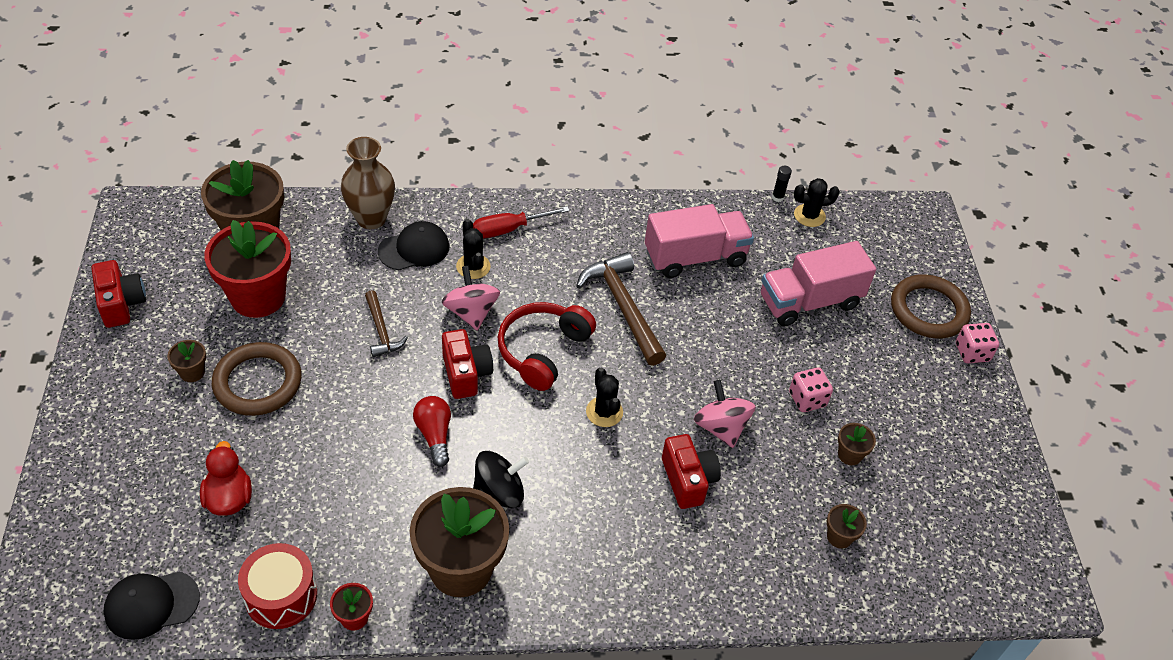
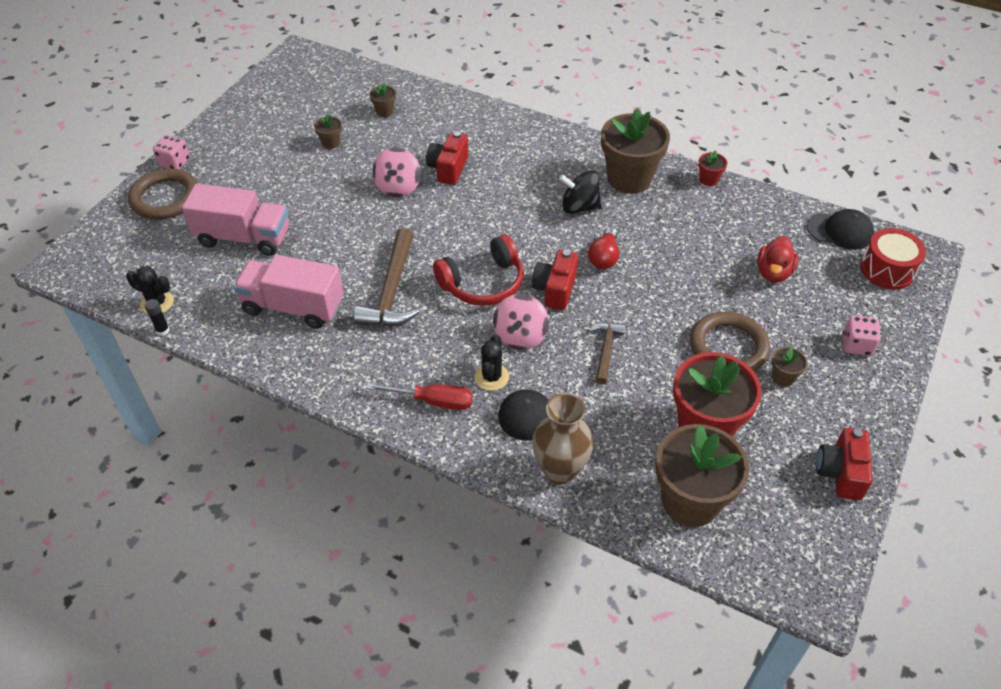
camera: 145 degrees left, 0 degrees up
(281, 596) = (752, 206): red drum -> red drum (887, 270)
(604, 412) = (470, 225): black cactus -> none
(807, 399) = (321, 180): pink dice -> pink dice (856, 345)

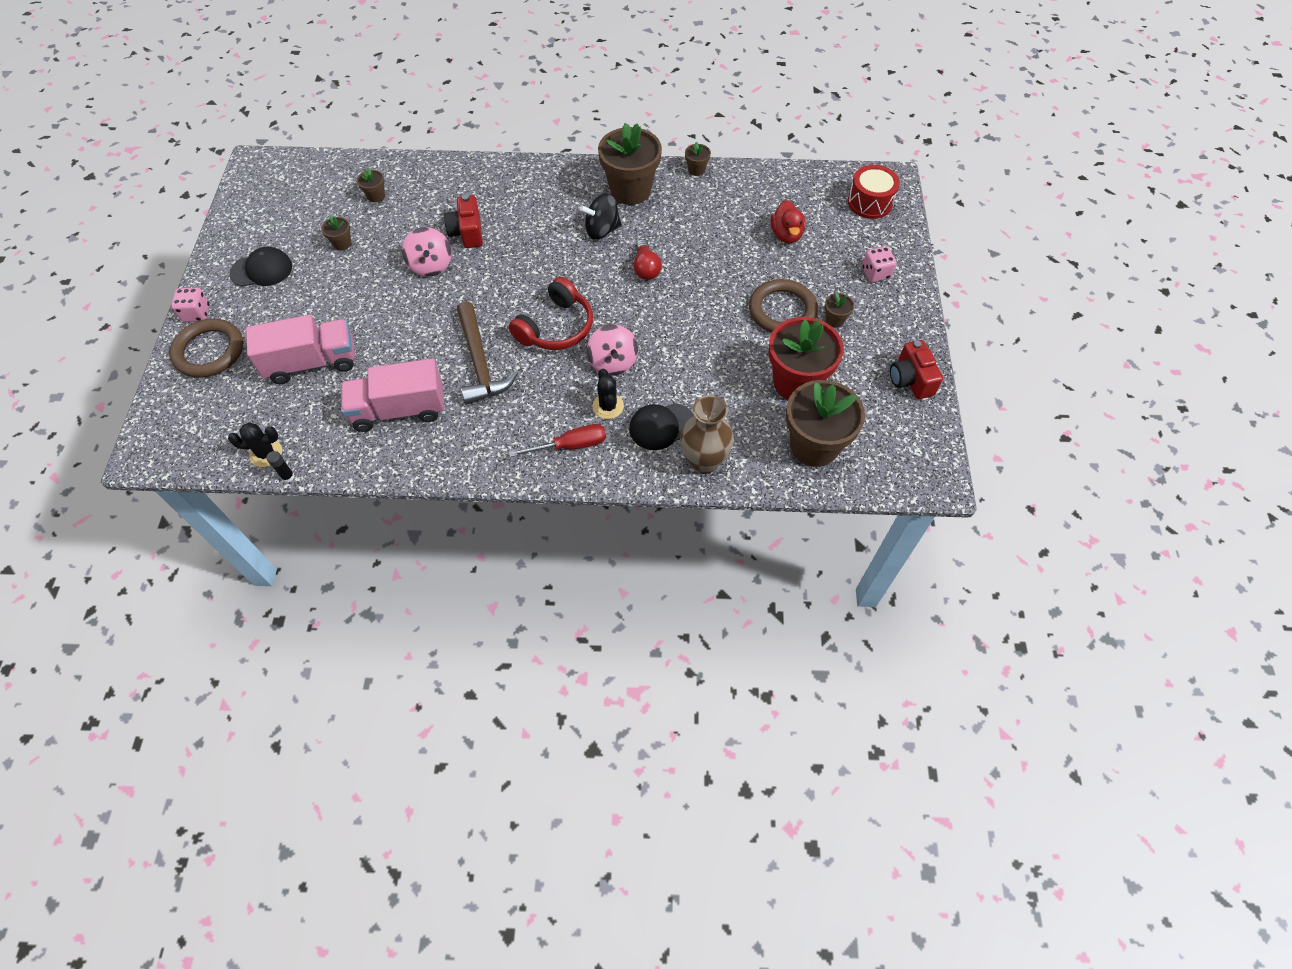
camera: 25 degrees left, 10 degrees up
(555, 289) = (620, 311): red camera -> none
(605, 351) = (688, 349): brown hammer -> none
(708, 180) = (696, 170): red flower pot -> brown flower pot
(840, 231) = (820, 181): black cap -> black cap (262, 270)

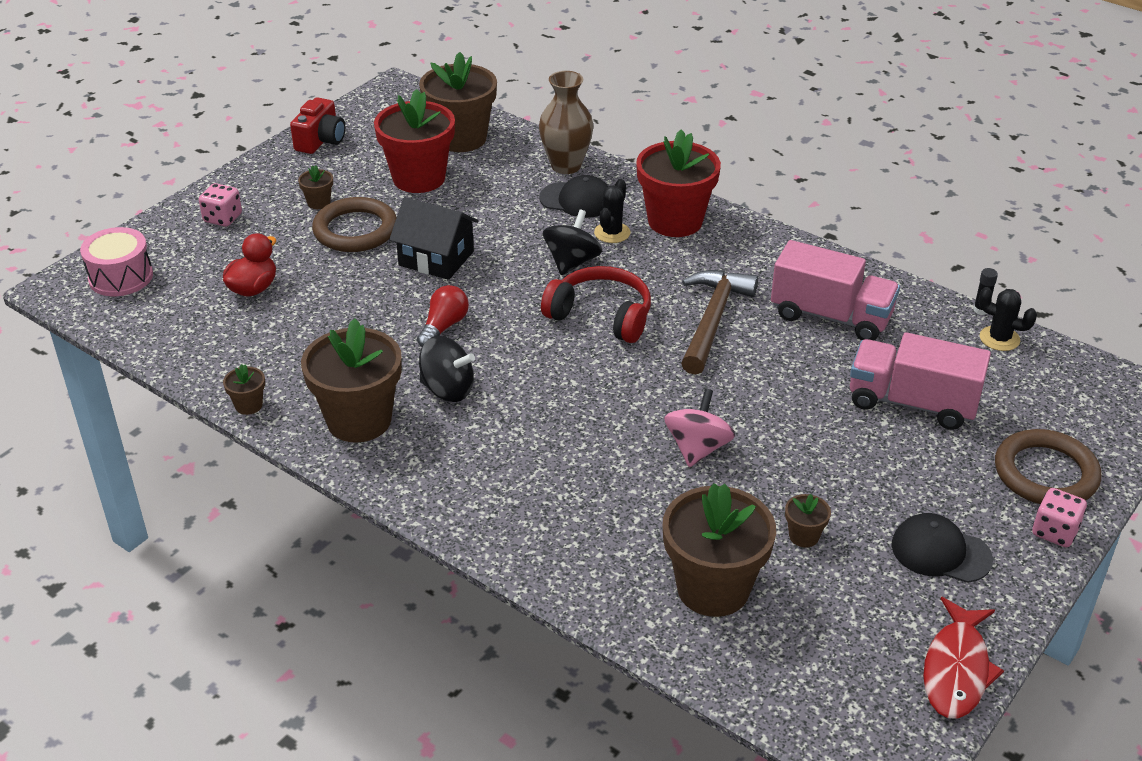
camera: 145 degrees left, 20 degrees down
(235, 214) = (956, 669): none -> red fish
(376, 196) = (713, 588): brown flower pot -> brown flower pot, size x2.34
(467, 232) = (618, 468): red camera -> none
(556, 327) = (601, 316): red headphones -> red headphones turned 45 degrees clockwise
(571, 445) = (675, 221): red screwdriver -> red flower pot
(613, 362) = (572, 262): pink spinning top -> black spinning top
(705, 316) = (436, 258): none -> black house
(870, 202) = (121, 277): red drum -> pink drum

